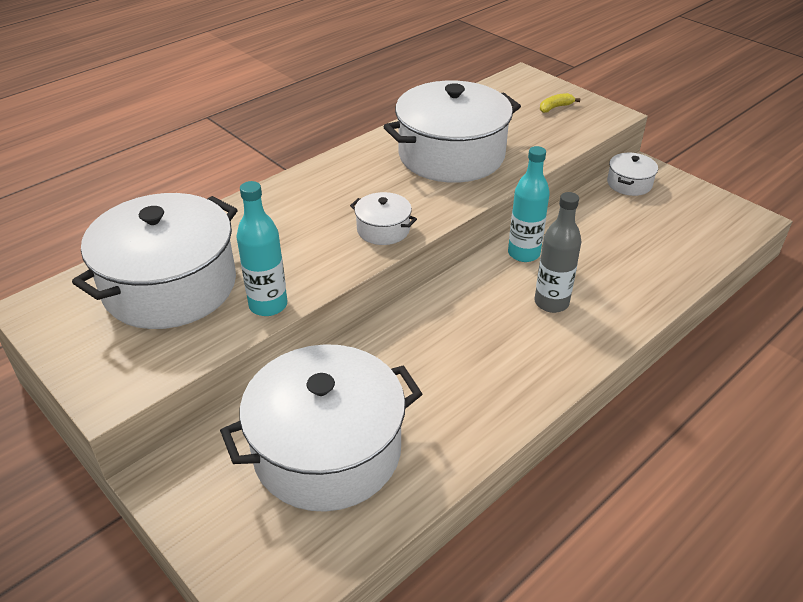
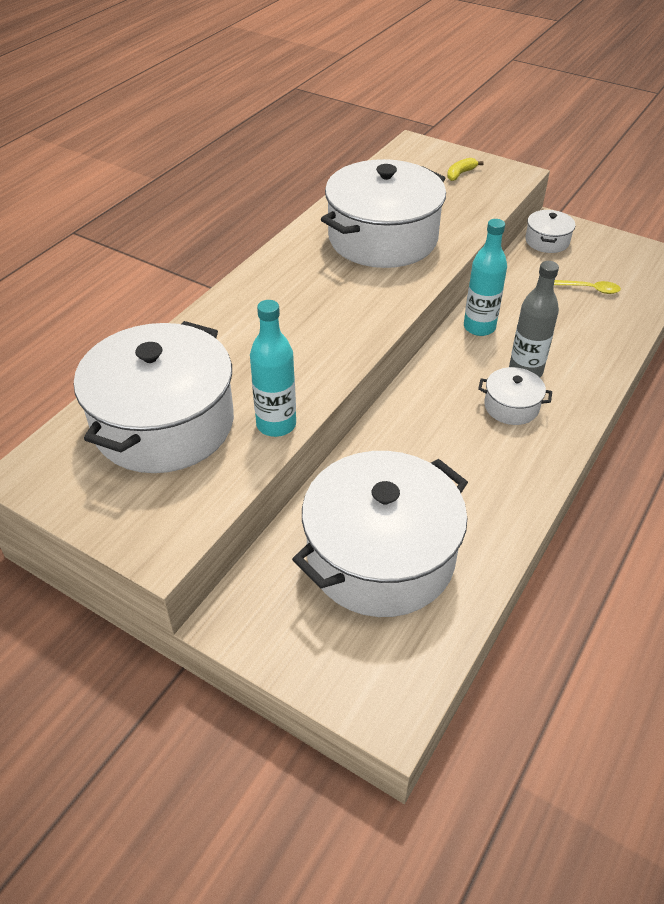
camera: 15 degrees left, 5 degrees up
(383, 229) = (352, 326): white pot -> white pot (511, 406)
(653, 235) = (589, 289): none -> yellow spoon

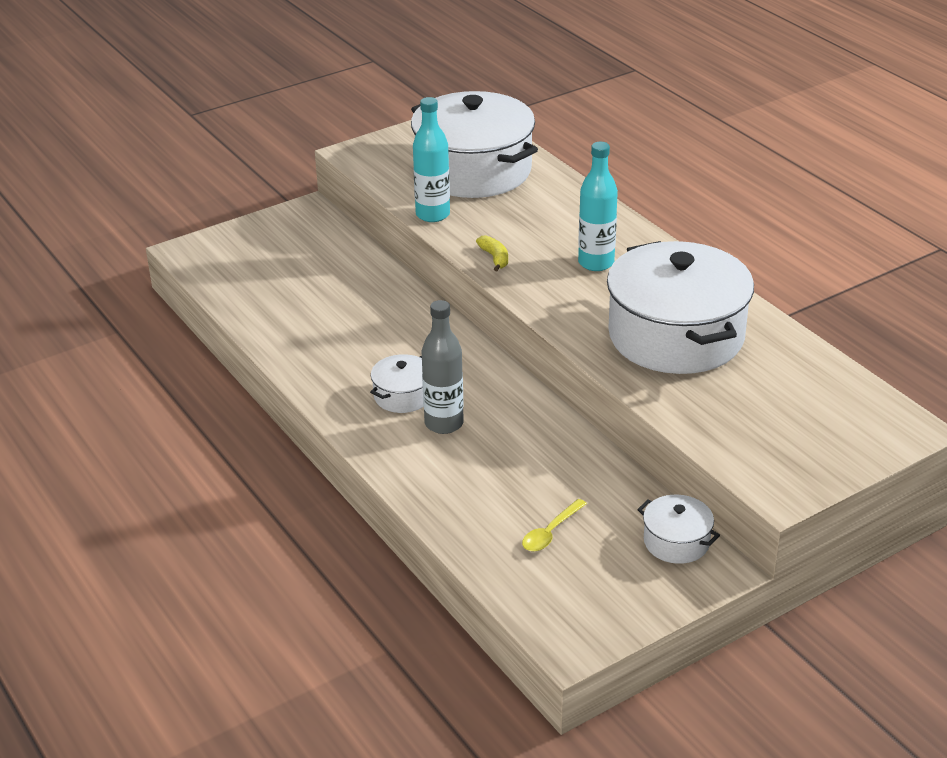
camera: 115 degrees right, 10 degrees down
(380, 556) = (303, 278): white pot -> none
(460, 174) = (803, 441): yellow banana -> yellow banana (495, 258)
(479, 327) = (534, 418): turquoise bottle -> turquoise bottle (596, 263)

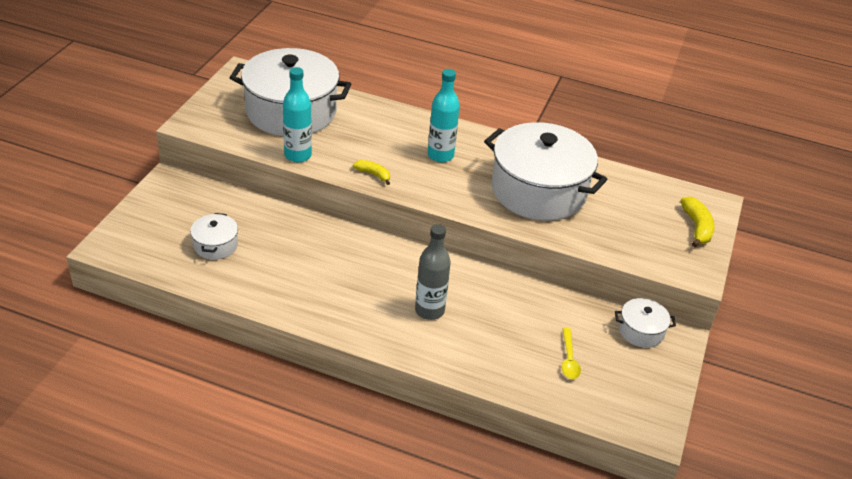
camera: 40 degrees left, 5 degrees up
(403, 396) = (382, 301): white pot -> white pot (215, 245)
(846, 444) = (697, 227): none -> yellow banana

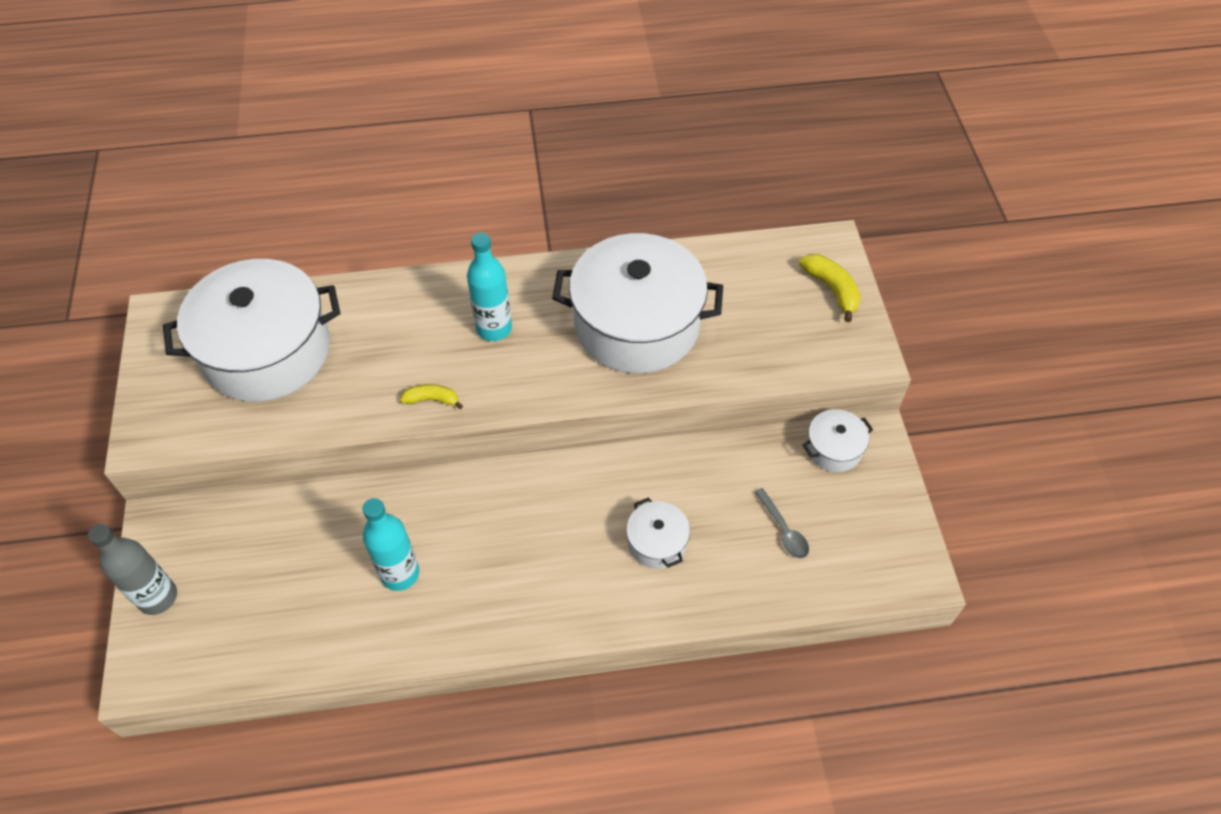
camera: 25 degrees left, 15 degrees up
(215, 245) = (285, 594): white pot -> white pot (657, 542)
(298, 155) = (319, 418): turquoise bottle -> turquoise bottle (400, 573)
(429, 310) = (598, 548): grey bottle -> grey bottle (158, 597)
(569, 359) = (783, 530): yellow spoon -> grey spoon

